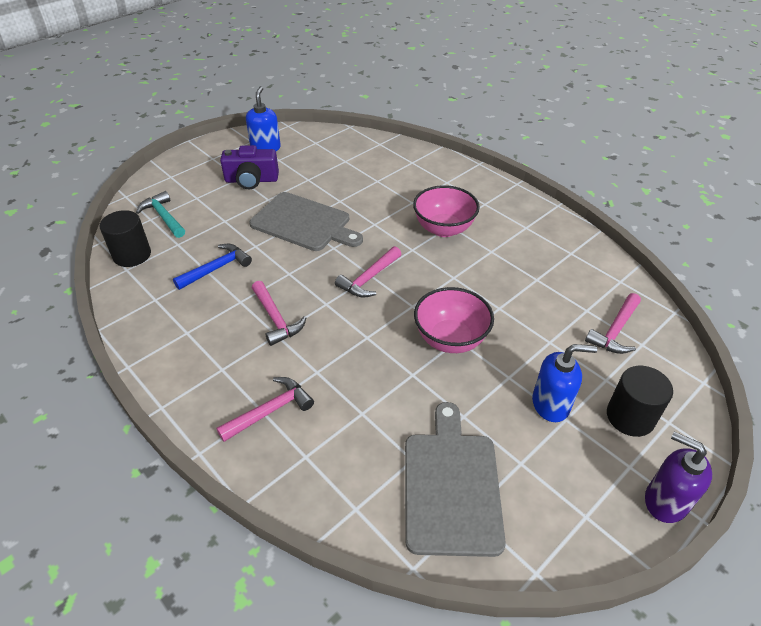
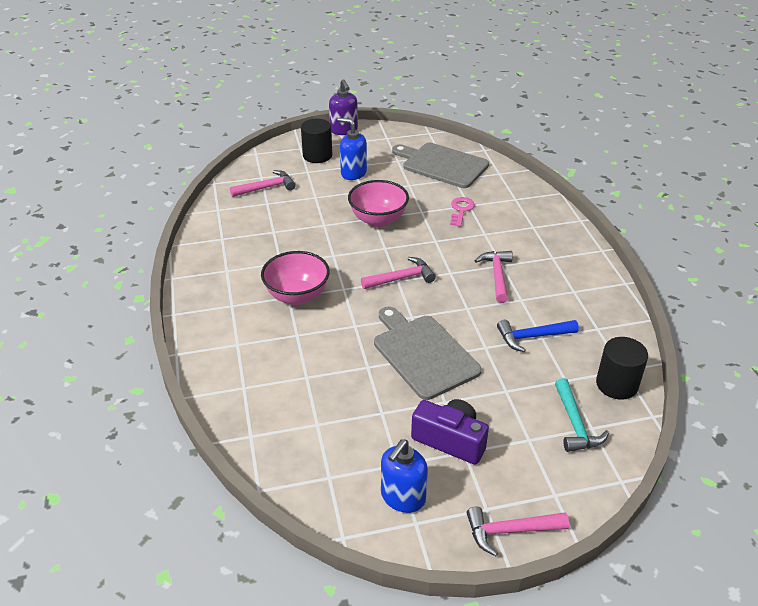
camera: 150 degrees left, 5 degrees down
(271, 410) = (527, 224): pink hammer -> pink hammer (509, 531)
(367, 399) = (461, 210): none -> pink key
(451, 486) = (442, 165): grey cutting board -> grey cutting board turned 90 degrees clockwise

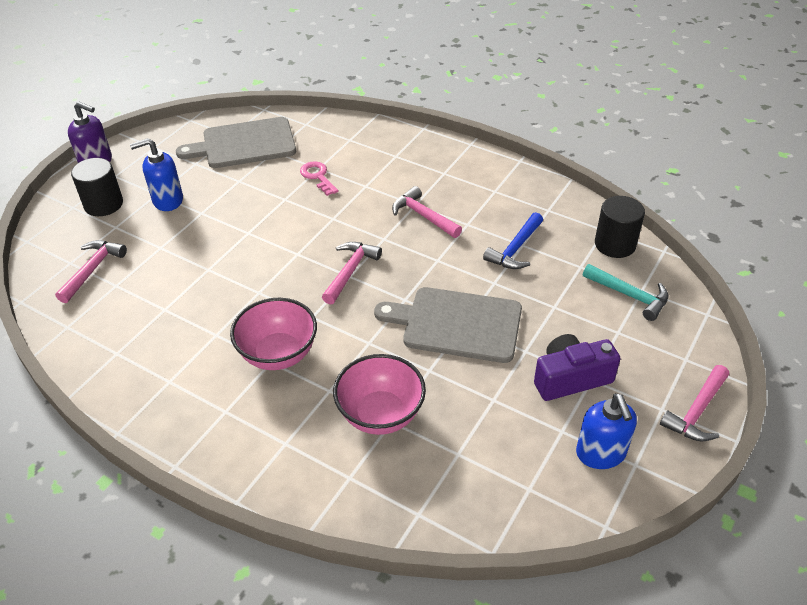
camera: 45 degrees left, 5 degrees up
(378, 220) = (255, 231): pink bowl -> pink bowl (380, 414)

